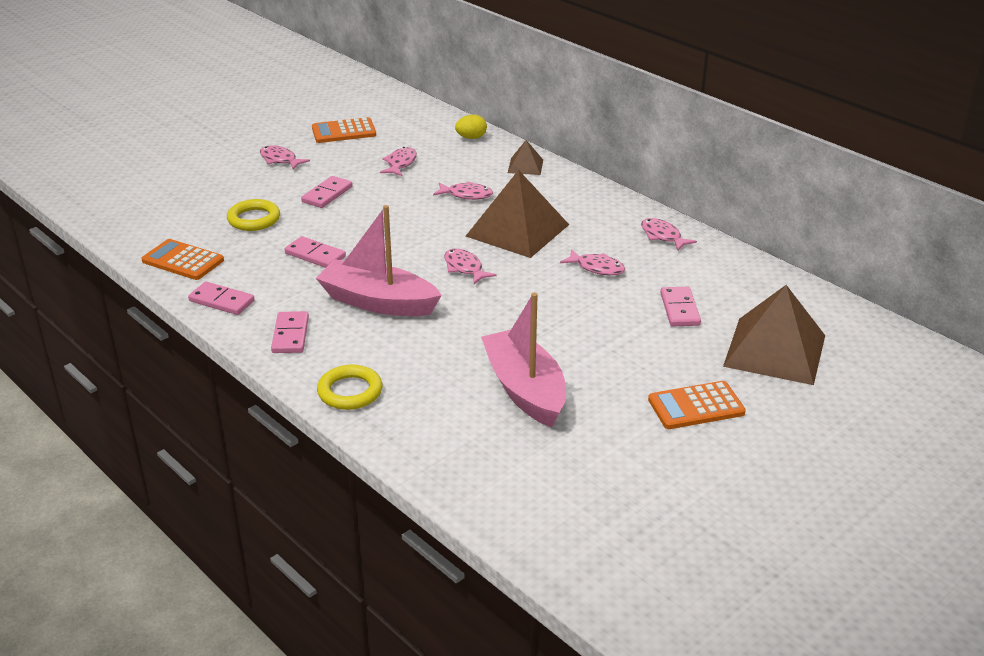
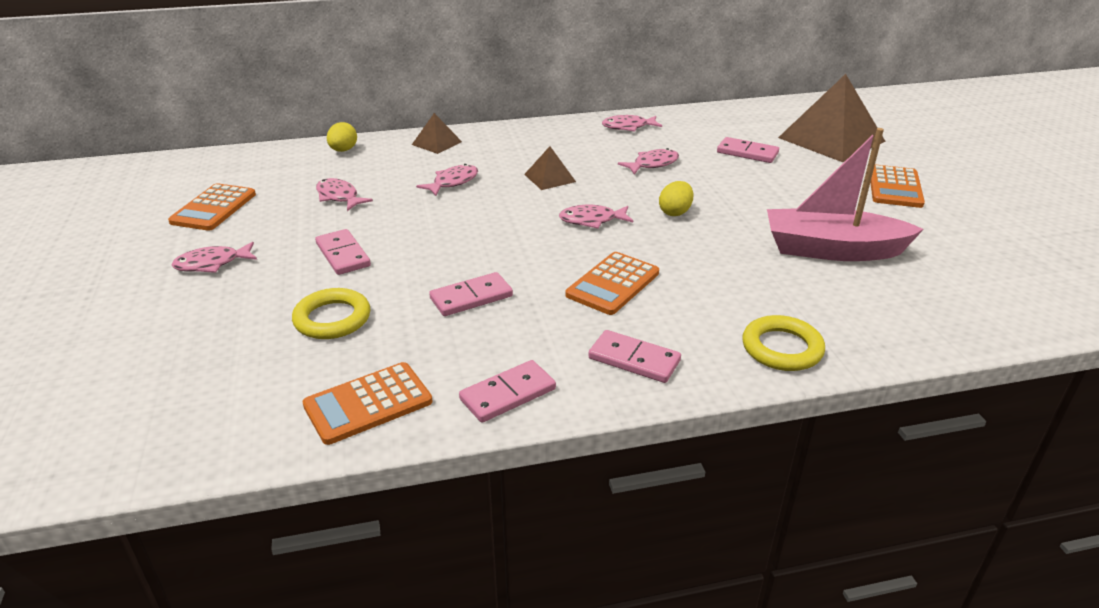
camera: 60 degrees left, 0 degrees up
(378, 302) = (612, 284): pink boat -> orange calculator
(516, 300) = (675, 212): none -> yellow egg
(517, 230) = (549, 178): brown pyramid -> brown pyramid, size x0.47

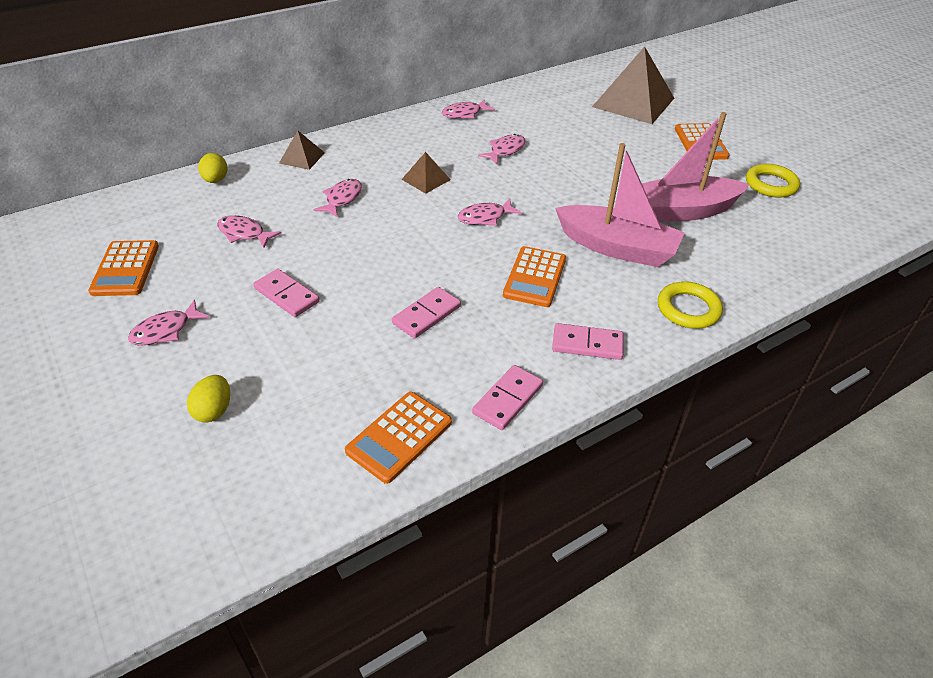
camera: 20 degrees left, 10 degrees up
(332, 319) = (318, 363): yellow ring -> yellow ring (771, 184)
(675, 212) = (548, 197): yellow egg -> yellow egg (214, 410)
(728, 272) = (617, 247): none -> pink boat
(747, 153) = (575, 126): pink domino -> none

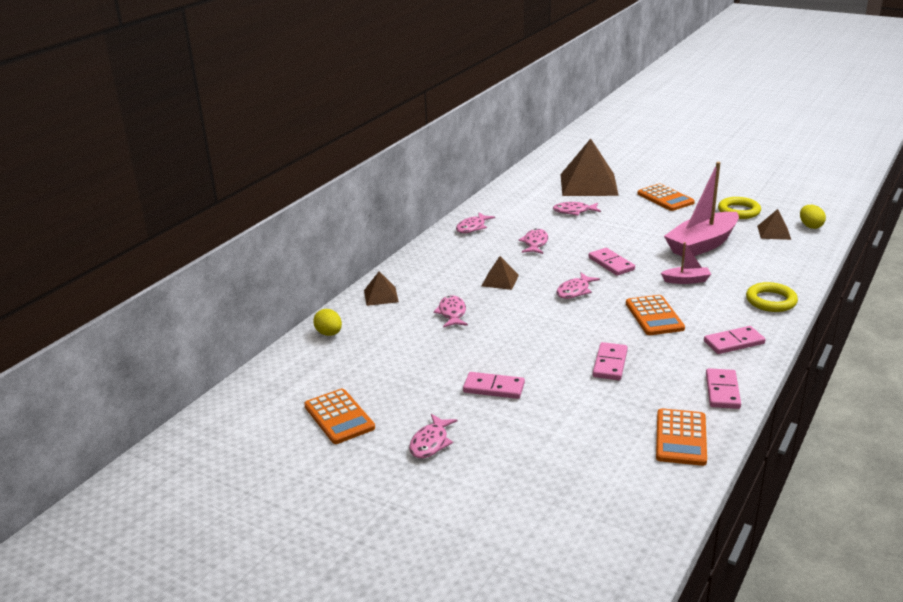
camera: 25 degrees left, 15 degrees down
(214, 410) = (536, 474): yellow egg -> yellow egg (810, 226)
(244, 233) = (405, 361): pink fish -> pink fish (574, 211)
(557, 199) = (611, 264): none -> pink domino
(617, 247) = (686, 280): pink boat -> pink boat, size x0.47
(786, 224) = (774, 232): none -> brown pyramid

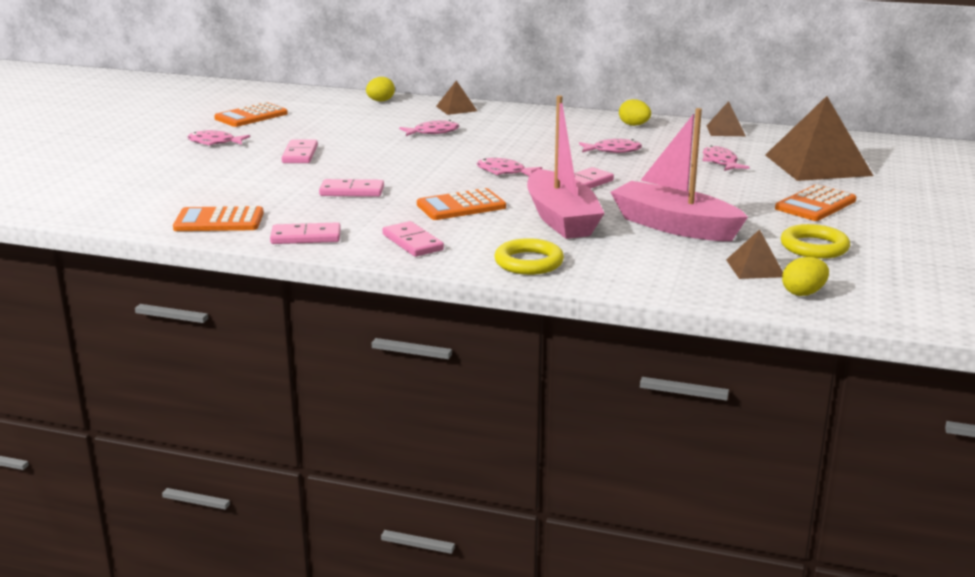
camera: 75 degrees right, 5 degrees down
(472, 227) = (634, 125): pink fish -> yellow egg
(500, 280) = (512, 143): brown pyramid -> brown pyramid (725, 130)
(686, 280) = (561, 219): pink boat -> pink boat, size x2.12

